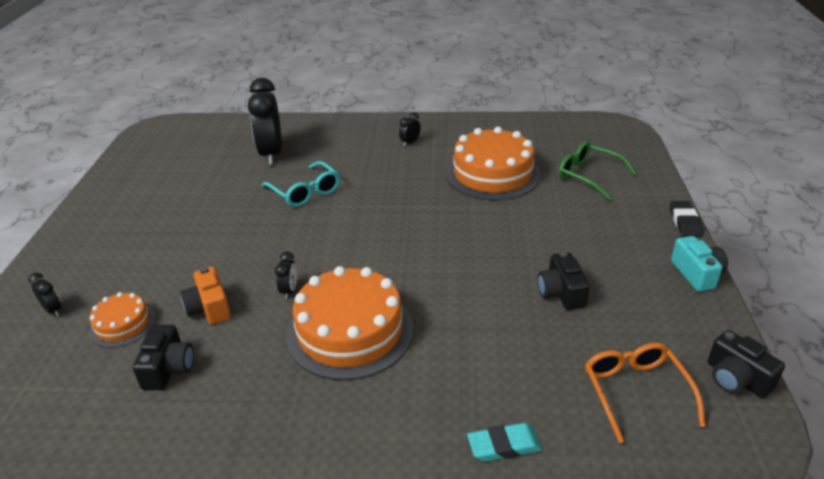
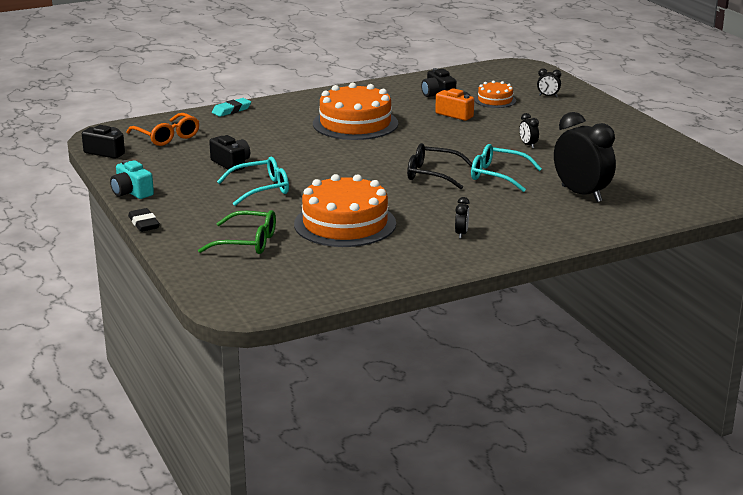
camera: 150 degrees right, 10 degrees down
(289, 291) = (418, 129): black clock -> black clock (528, 145)
(360, 210) = (433, 174): none -> black glasses
(546, 237) = (261, 189): none -> turquoise glasses

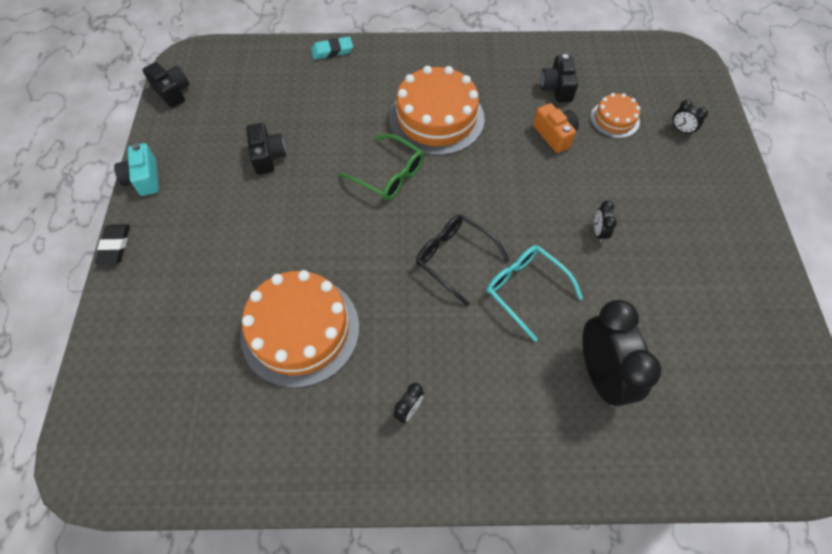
camera: 25 degrees right, 35 degrees up
(167, 137) = (242, 82): orange glasses -> none
(246, 242) = (181, 328): green glasses -> green glasses (388, 174)
(261, 189) = (263, 220): turquoise glasses -> none

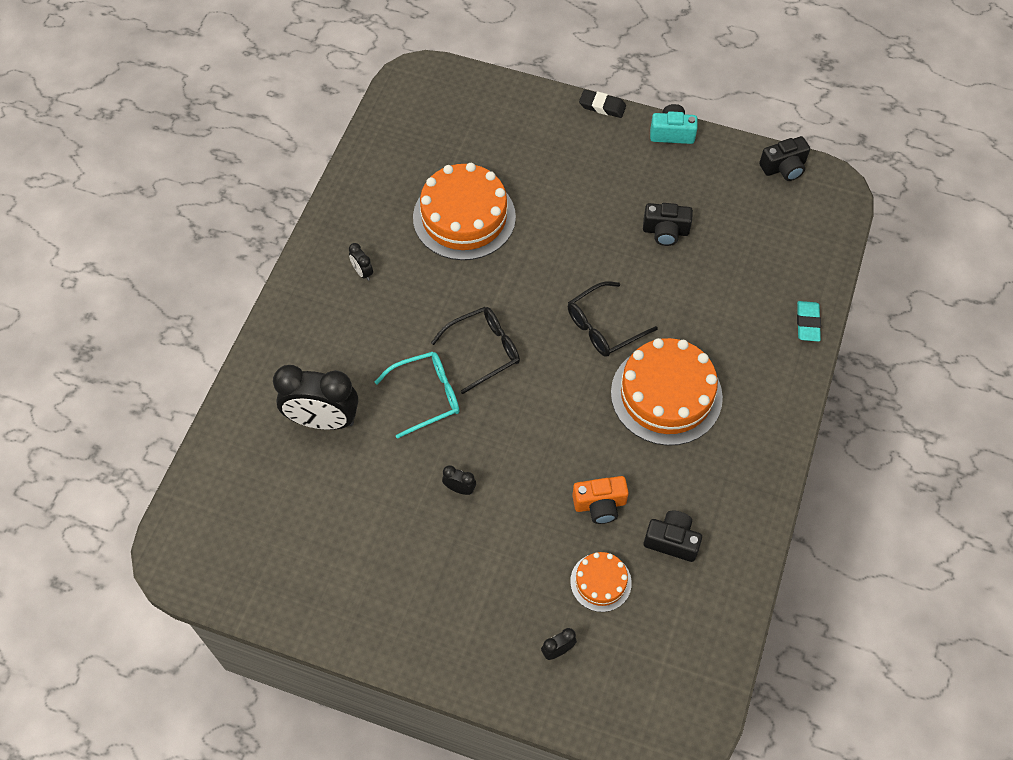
camera: 110 degrees right, 0 degrees up
(388, 174) = (604, 326): green glasses -> black glasses

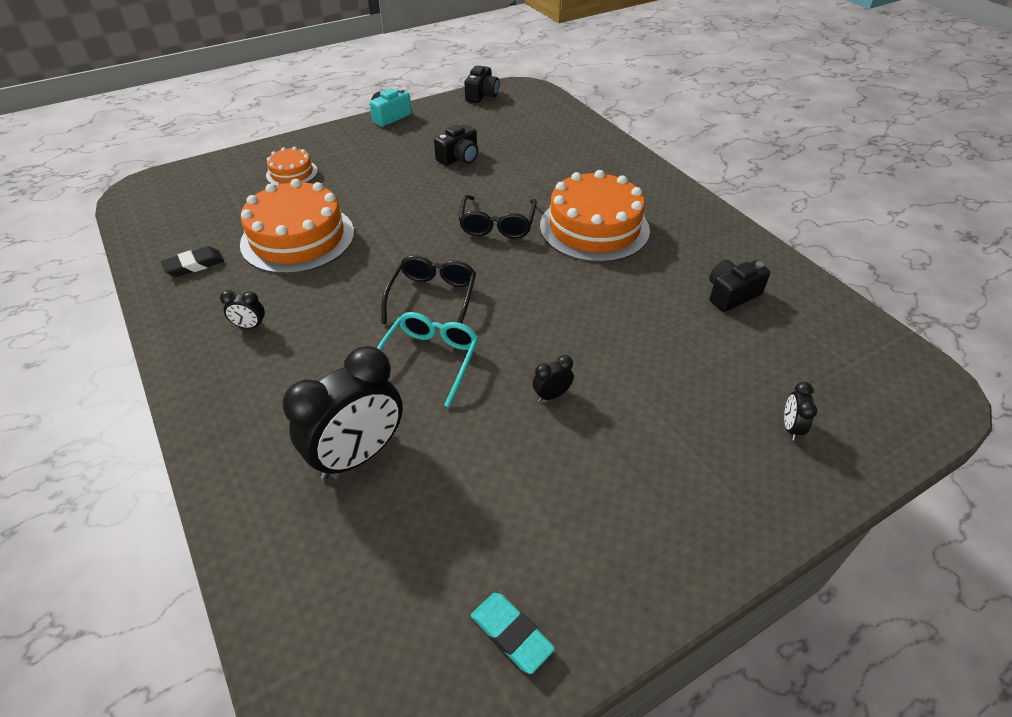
camera: 50 degrees left, 15 degrees down
(600, 504) = (658, 315): orange camera -> none
(600, 582) = (737, 357): orange cake -> orange cake (292, 173)
(602, 106) = (321, 130): black eraser -> black eraser (194, 265)
(807, 323) = (609, 144): turquoise eraser -> turquoise eraser (511, 634)

